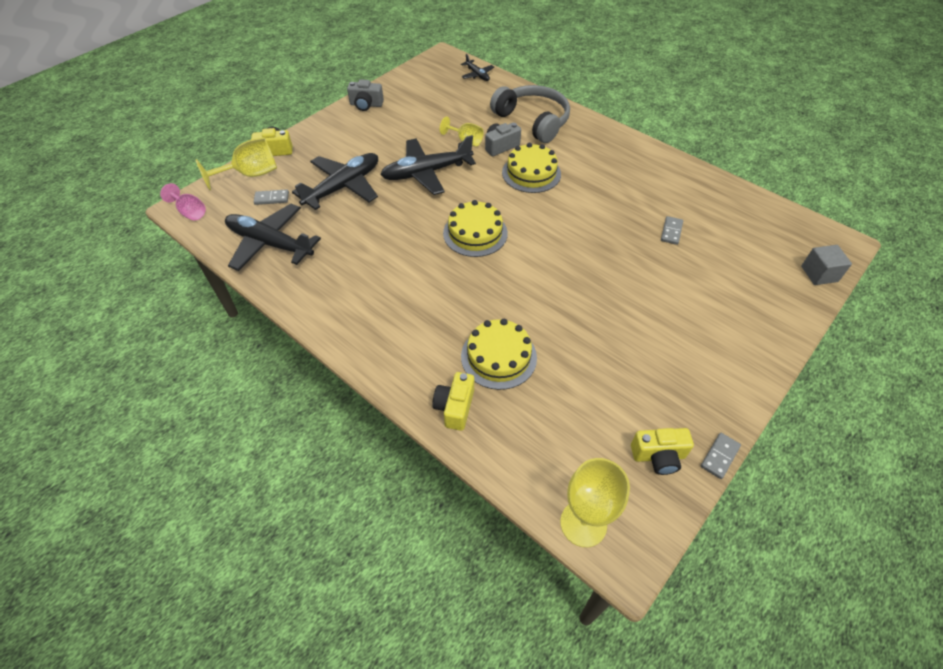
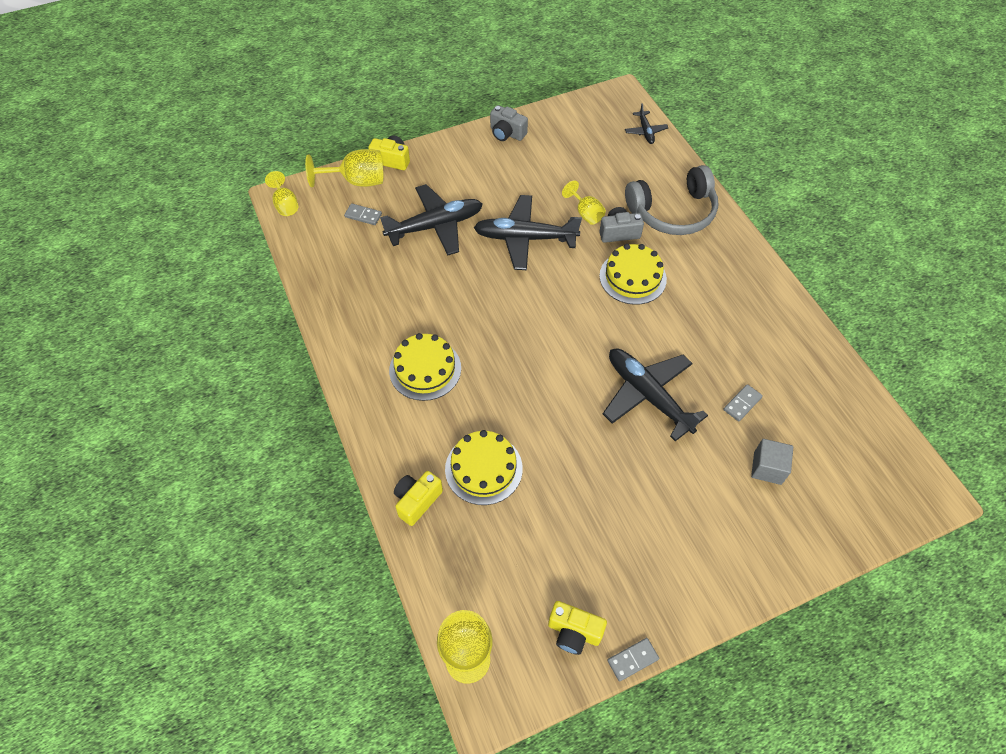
camera: 25 degrees right, 5 degrees up
(190, 212) = (285, 205): pink goblet -> yellow goblet
(270, 243) = (339, 265): black plane -> black plane (647, 395)
(475, 233) = (535, 327): yellow cake -> yellow cake (425, 369)
(533, 121) = (673, 212): grey headphones -> grey headphones turned 90 degrees clockwise
(819, 274) = (877, 519): grey cube -> grey cube (767, 468)

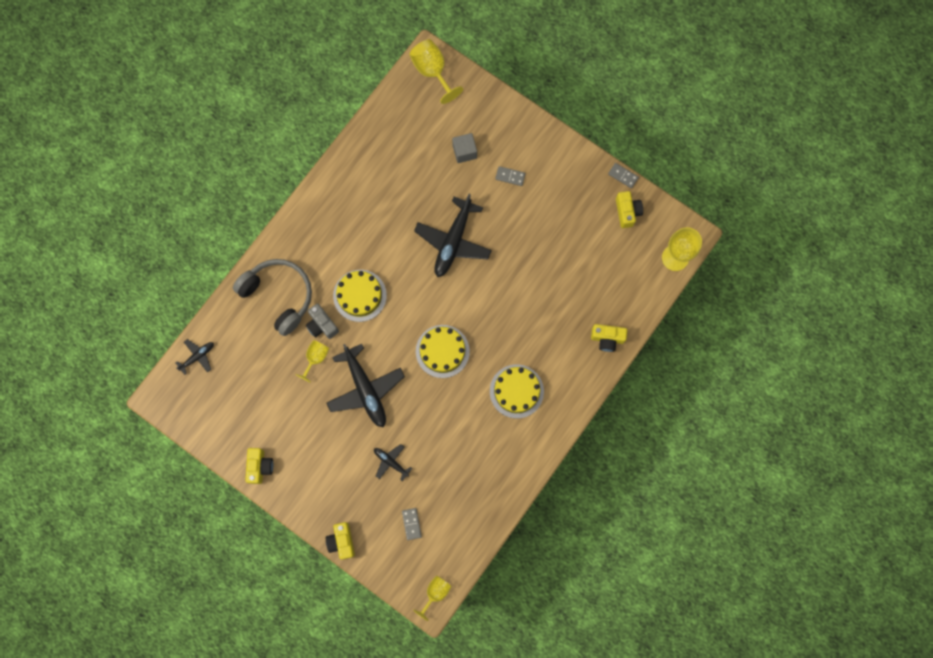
camera: 120 degrees left, 20 degrees up
(357, 181) = (380, 554): yellow goblet -> yellow goblet (432, 71)
(435, 226) = (391, 462): black plane -> black plane, size x0.49
(483, 468) = (563, 312): yellow cake -> yellow cake (442, 351)
(507, 133) = (260, 466): grey camera -> yellow camera
(742, 403) = (426, 183): grey domino -> grey domino (510, 176)

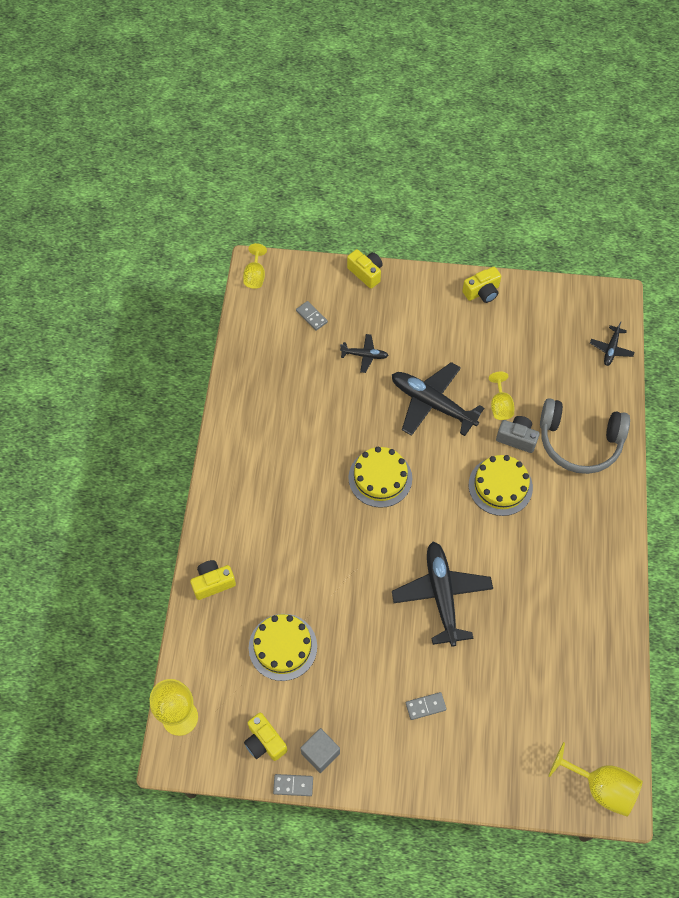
camera: 150 degrees right, 15 degrees down
(260, 466) = (482, 292): yellow camera -> yellow camera turned 90 degrees counterclockwise
(464, 152) = (496, 706): grey cube -> grey cube (320, 753)
(516, 391) = (281, 480): yellow cake -> yellow cake (282, 647)

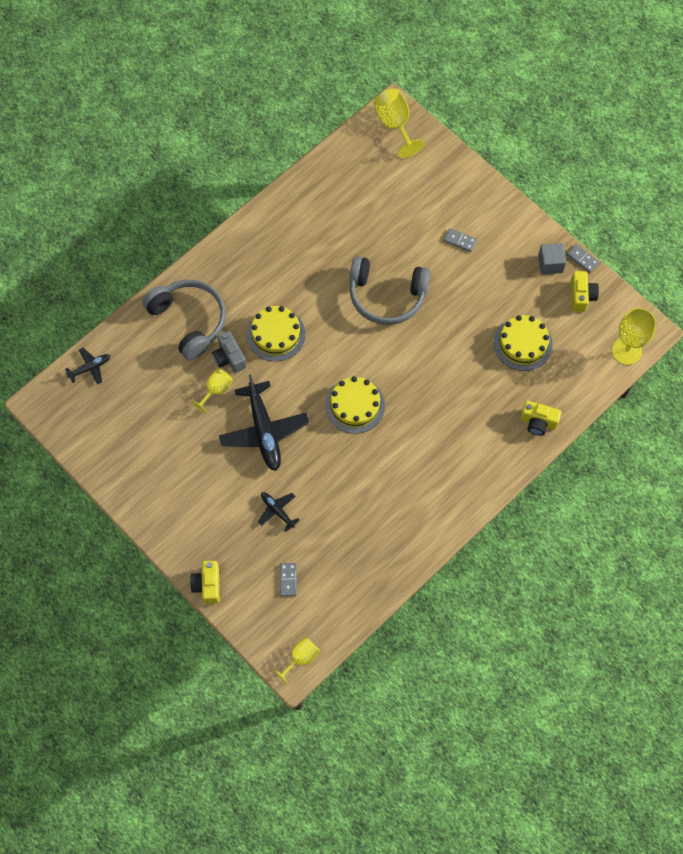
camera: 140 degrees left, 5 degrees up
(441, 595) = (386, 296): black plane -> grey headphones
(482, 292) = (134, 491): yellow camera -> none

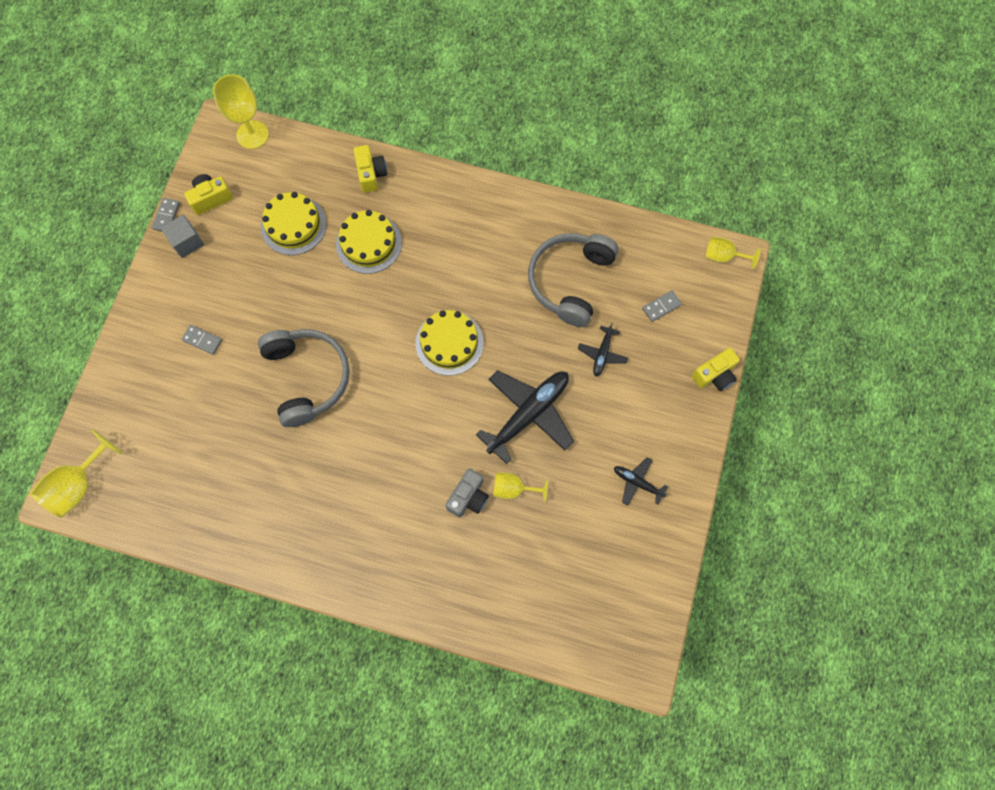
camera: 120 degrees left, 5 degrees up
(90, 368) = (568, 643): black plane -> black plane (637, 482)
(189, 321) = (450, 567): grey headphones -> grey headphones (570, 281)
(276, 334) = (414, 465): yellow cake -> yellow cake (369, 243)
(459, 241) = (202, 340): grey domino -> grey domino turned 60 degrees counterclockwise

